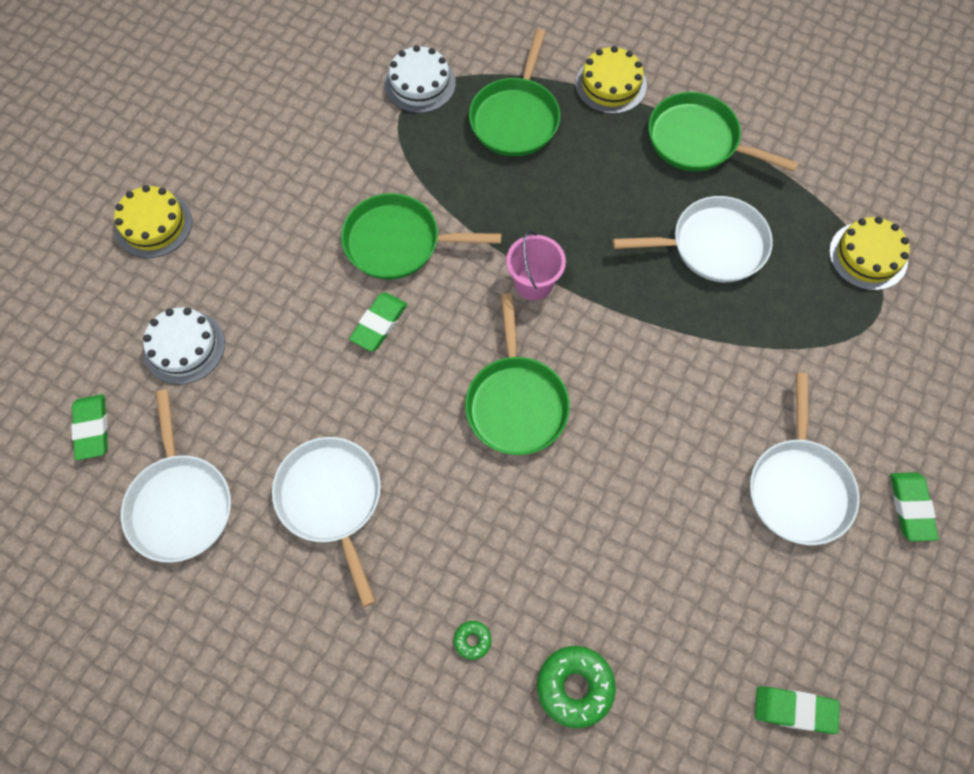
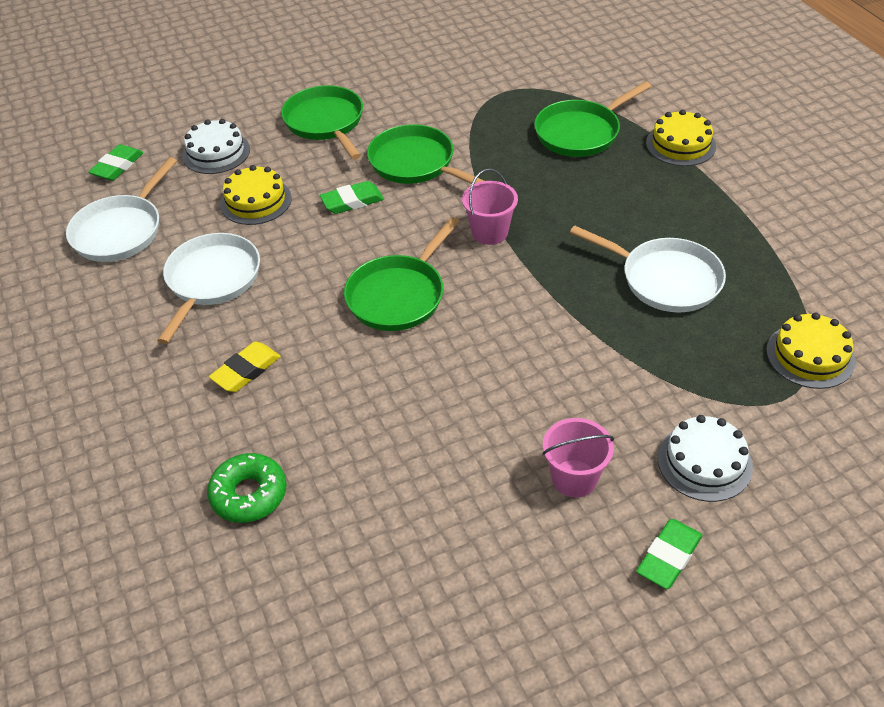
camera: 40 degrees right, 20 degrees down
(153, 224) = (269, 84): yellow cake -> yellow cake (256, 201)
(420, 84) = (528, 85): white cake -> white cake (704, 462)
(457, 572) = (246, 370): none -> yellow eraser
(472, 640) = (210, 417): green donut -> none
(698, 140) = (722, 209): green pan -> green pan (326, 123)
(794, 710) = (404, 632): green eraser -> none
(798, 487) = (574, 478): white pan -> pink bucket

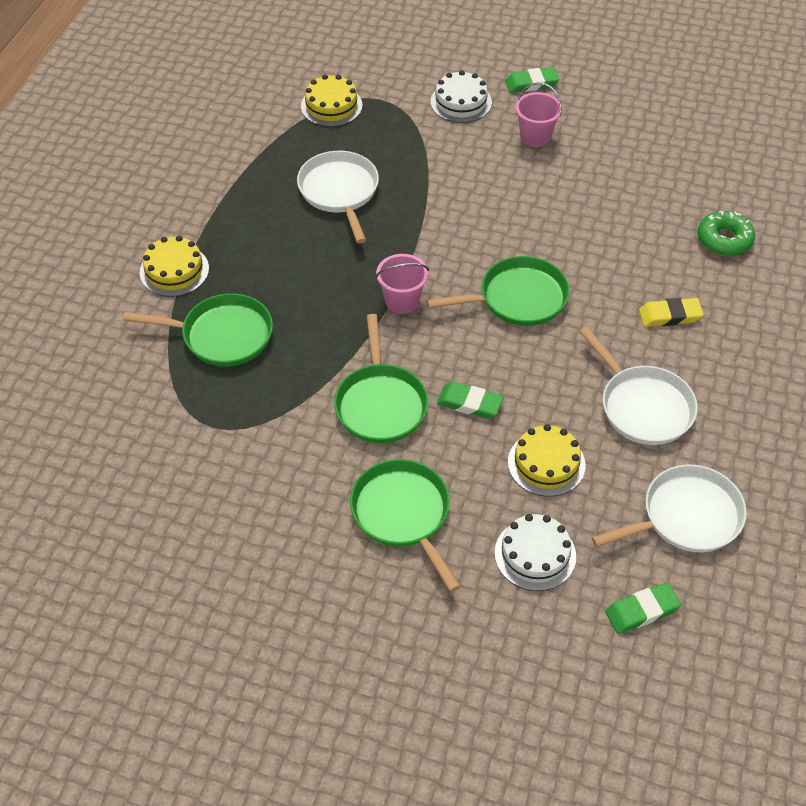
camera: 140 degrees left, 5 degrees up
(211, 281) = (642, 406): white pan -> white pan turned 90 degrees counterclockwise
(326, 123) = (403, 514): green pan -> green pan turned 135 degrees clockwise

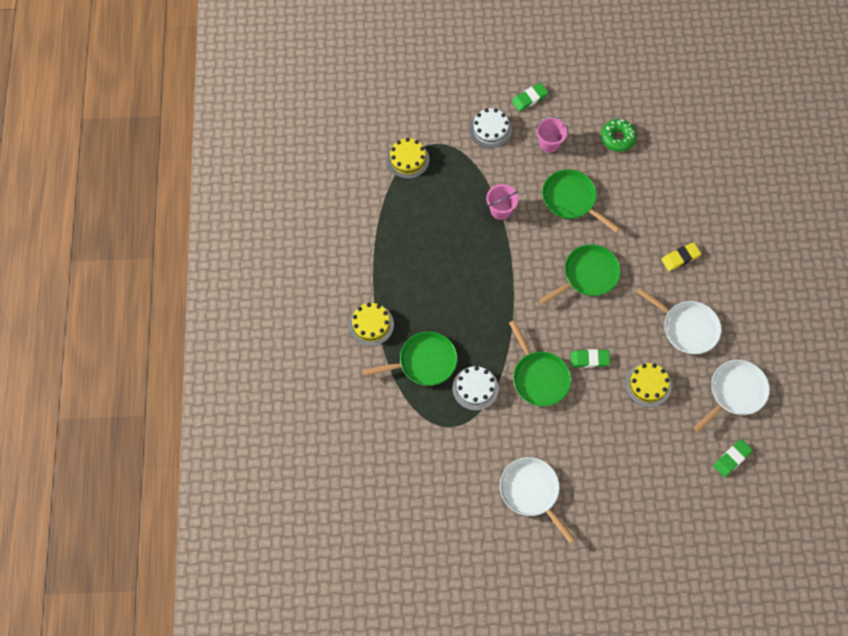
camera: 20 degrees left, 15 degrees up
(340, 192) = (445, 229): white pan -> white pan (531, 492)
(402, 301) = (520, 300): pink bucket -> pink bucket (500, 210)
(403, 514) = (583, 445): green pan -> green pan (571, 199)
(535, 554) = (664, 445): white cake -> white cake (475, 388)
(724, 240) = (693, 190): green donut -> green donut (617, 138)

